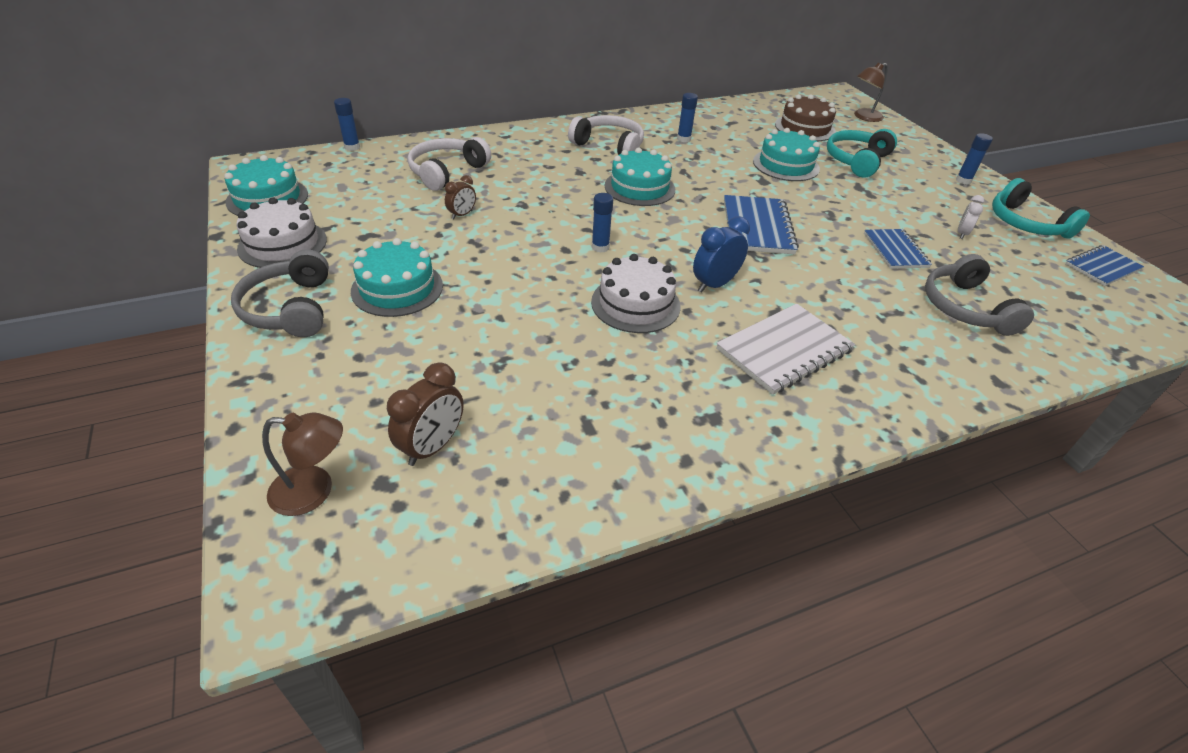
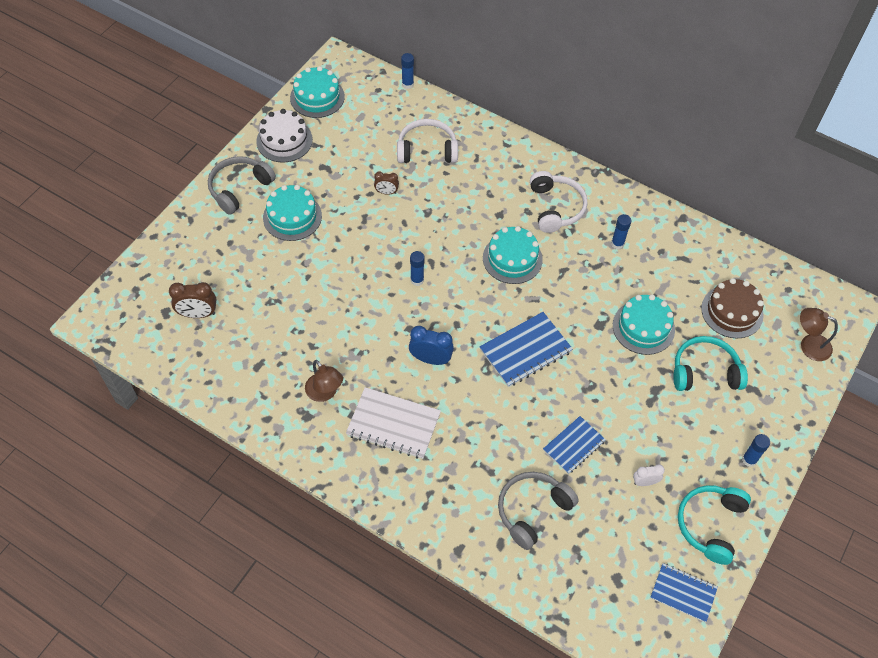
camera: 55 degrees right, 15 degrees up
(314, 491) = (144, 292): brown lamp -> brown lamp (325, 393)
(635, 304) = (374, 330): white cake -> none

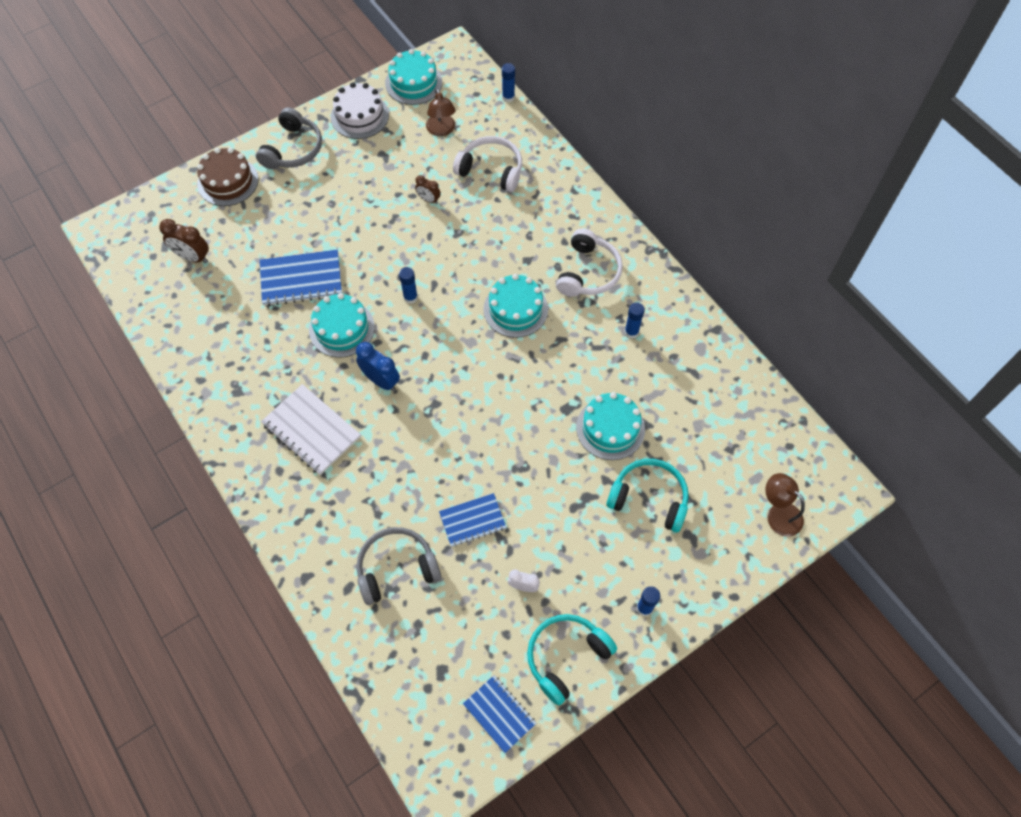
camera: 25 degrees right, 5 degrees up
(239, 188) = (293, 149): grey headphones -> grey headphones turned 135 degrees clockwise
(292, 217) = (327, 193): turquoise cake -> turquoise cake (341, 328)
(325, 393) = (265, 375): brown lamp -> brown lamp (441, 130)
(525, 350) = (477, 407): blue notebook -> blue notebook (301, 279)
(732, 311) = (714, 447): brown cake -> brown cake (228, 181)

